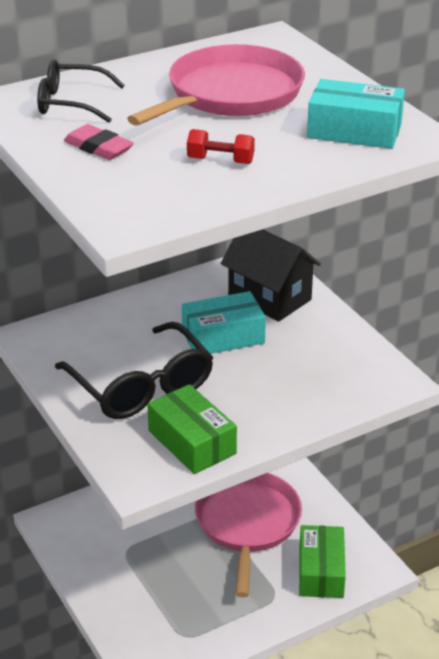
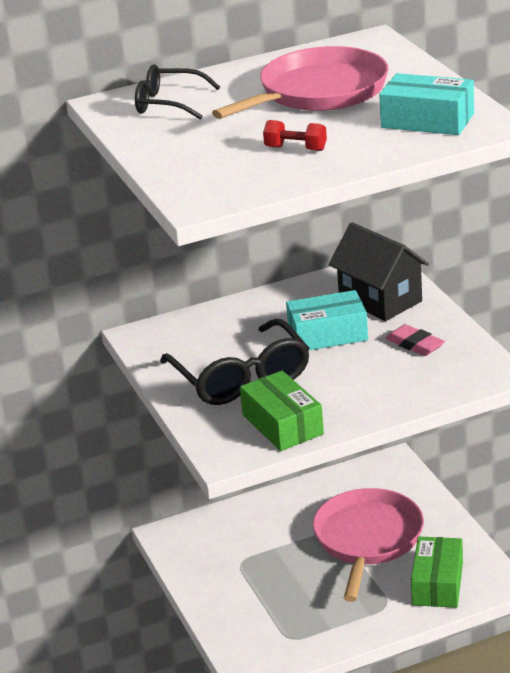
camera: 10 degrees right, 5 degrees down
(98, 147) = (187, 140): pink eraser -> pink eraser (415, 344)

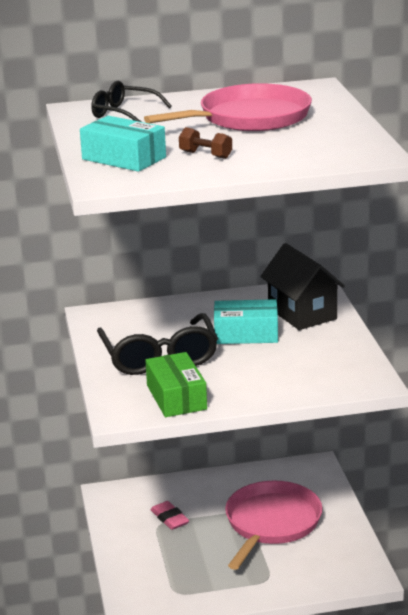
camera: 10 degrees right, 5 degrees down
(295, 149) = (205, 155): red dumbbell -> brown dumbbell
(415, 344) = (315, 351): pink eraser -> pink eraser (169, 518)
(427, 120) = (327, 146): turquoise box -> turquoise box (124, 158)
(437, 584) = (317, 568): green box -> none

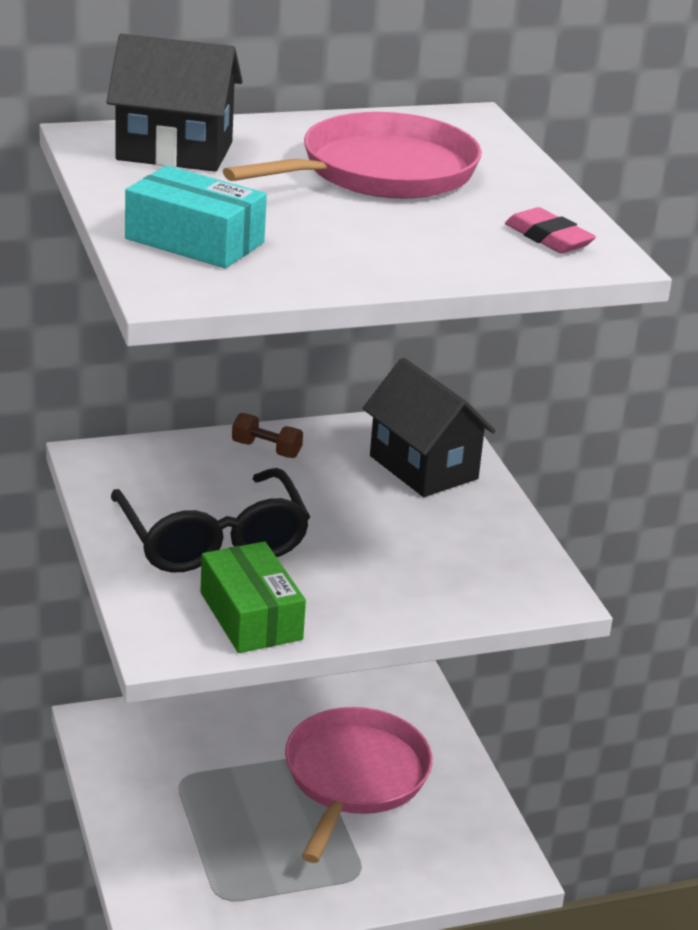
camera: 10 degrees left, 5 degrees up
(124, 113) = (174, 151): black glasses -> black house
(169, 518) = (197, 768): pink eraser -> pink eraser (548, 238)
(205, 155) = (328, 241): brown dumbbell -> brown dumbbell (266, 449)
(246, 334) = (343, 502): turquoise box -> none

